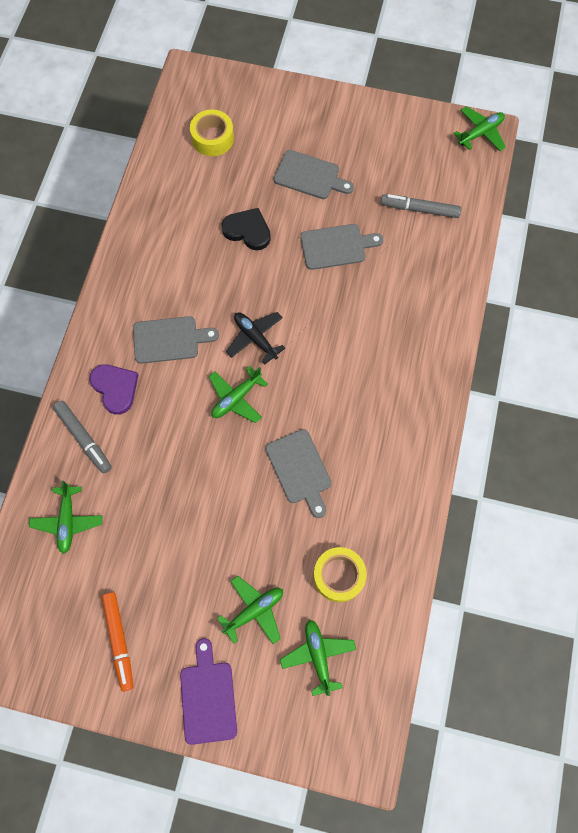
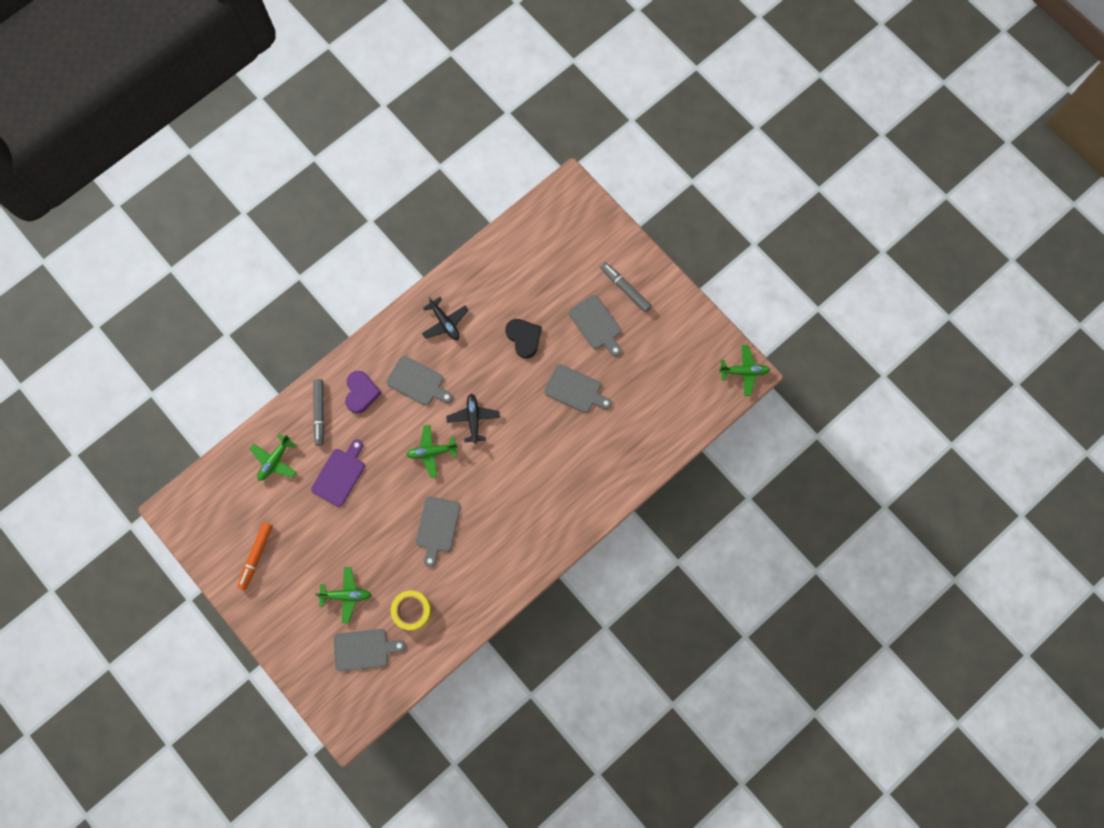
camera: 35 degrees right, 5 degrees up
(155, 266) = (445, 322): none -> black plane
(208, 697) = (283, 626): purple cutting board -> purple cutting board (339, 474)
(212, 138) = (550, 250): yellow tape -> none
(318, 656) = (364, 649): green plane -> grey cutting board
(419, 209) = (654, 401): grey marker -> grey marker (625, 288)

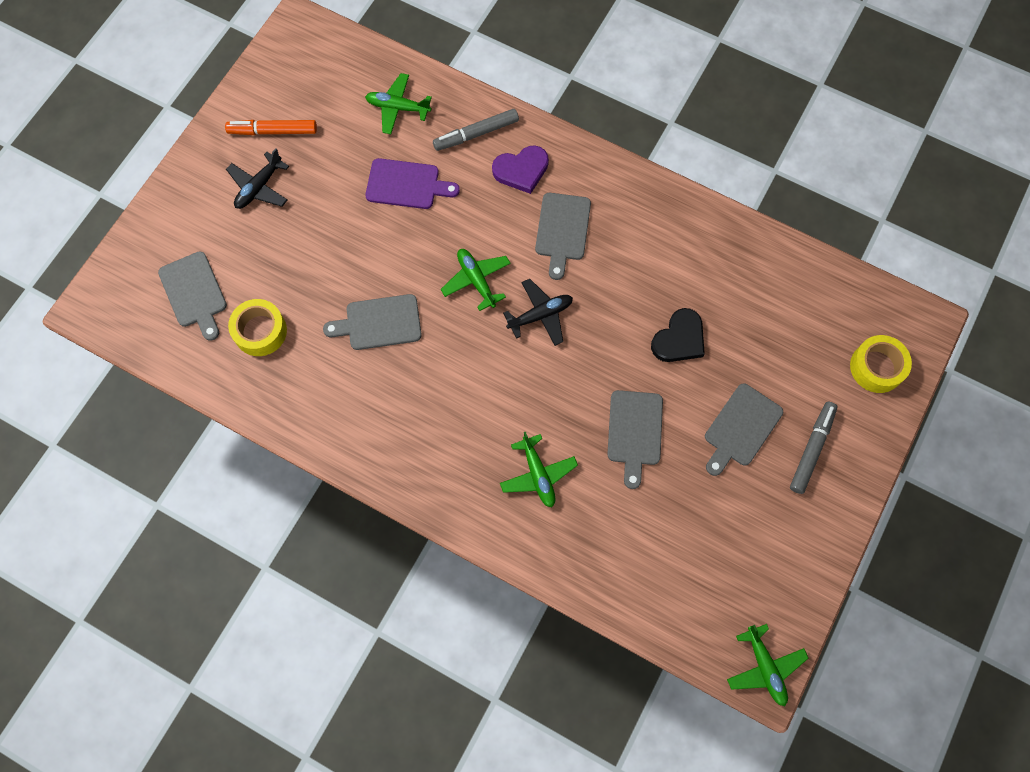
camera: 70 degrees right, 5 degrees down
(346, 595) = (256, 247): green plane -> green plane (538, 474)
(445, 322) = (656, 234): black plane -> black plane (259, 187)
(588, 227) = (876, 367): none -> yellow tape

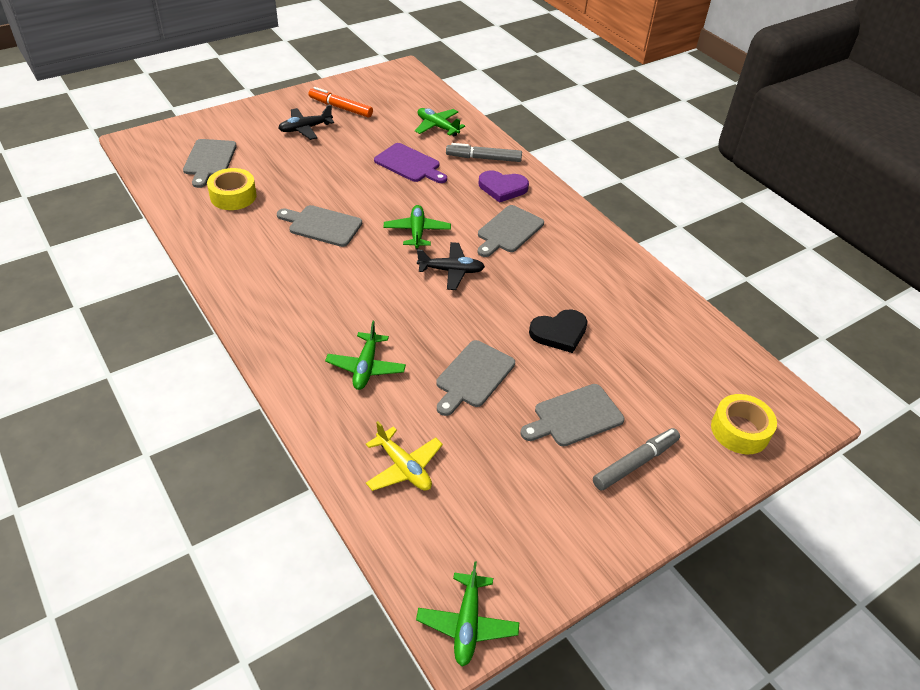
camera: 25 degrees right, 25 degrees down
(635, 559) = (403, 467): none -> yellow plane

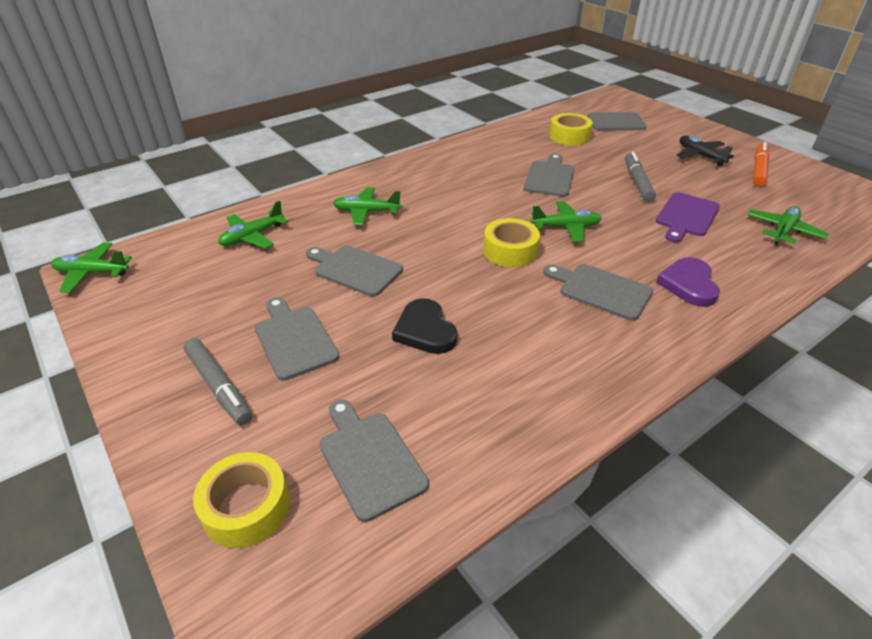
camera: 90 degrees right, 5 degrees down
(403, 467) = (252, 237): yellow plane -> green plane
(451, 271) = (510, 251): black plane -> yellow tape
(483, 158) = (744, 268): grey marker -> grey marker (637, 182)
(690, 368) = (369, 459): none -> grey cutting board

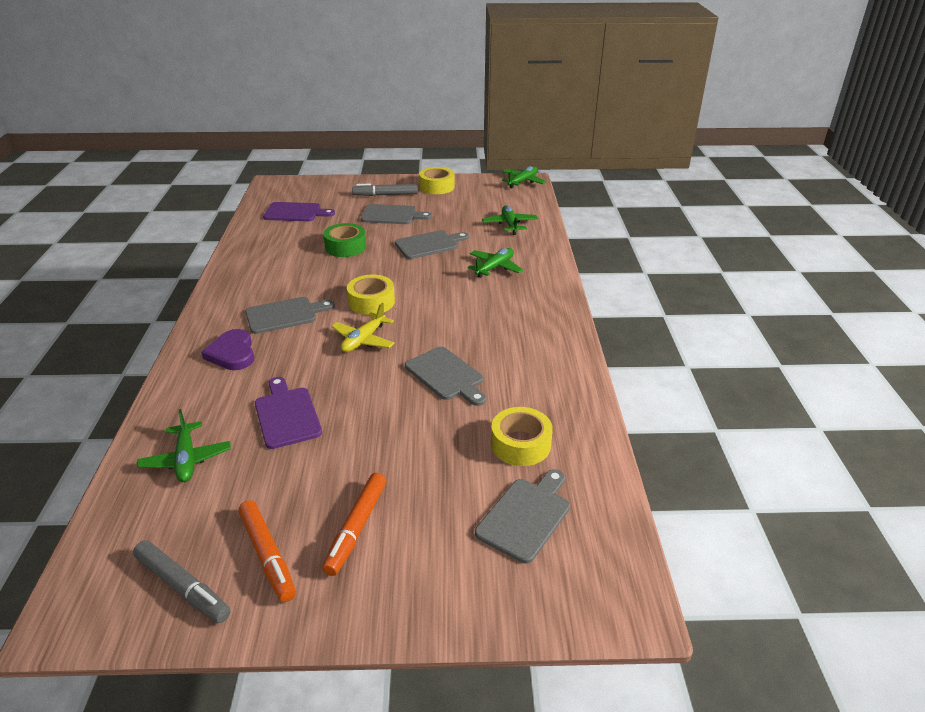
camera: 125 degrees right, 5 degrees down
(246, 507) = (314, 189): yellow tape -> yellow tape (437, 187)
(369, 459) = (295, 212): grey cutting board -> purple cutting board
(425, 330) = (345, 247): black heart -> green tape
(566, 227) = (363, 340): green plane -> yellow plane
(637, 182) = (371, 426): grey marker -> grey marker (182, 587)
(688, 284) = (232, 353): purple heart -> purple heart turned 150 degrees counterclockwise
(700, 156) = (356, 528): black plane -> orange marker

